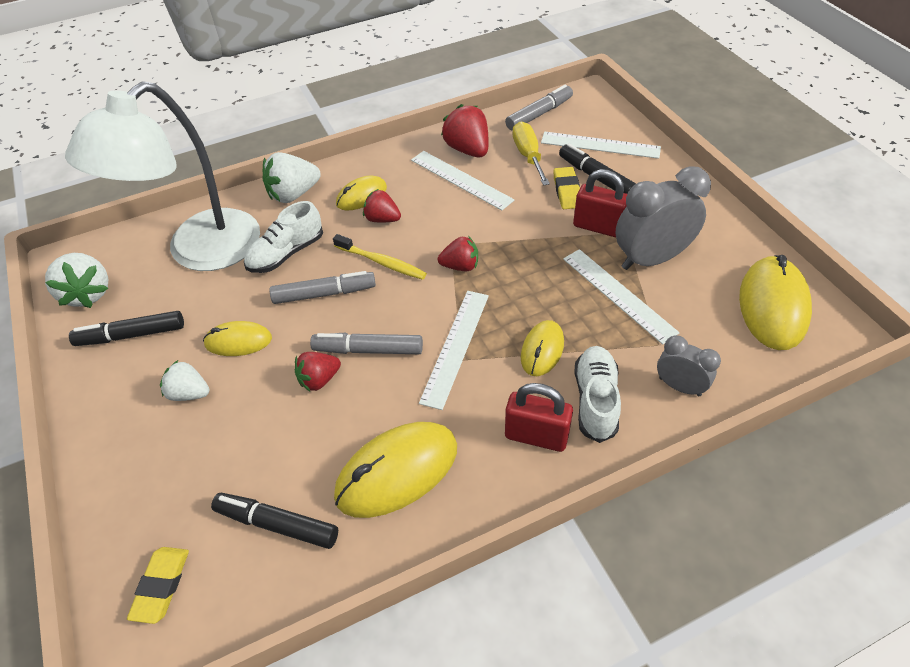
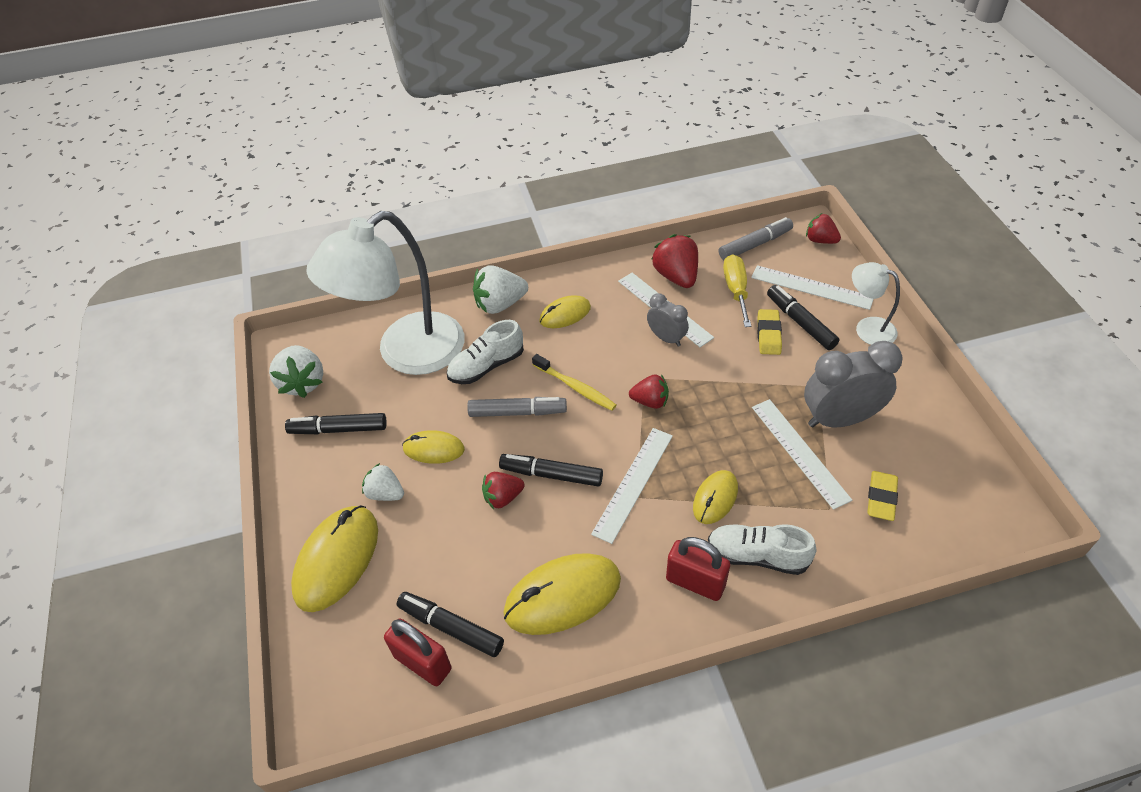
camera: 10 degrees right, 0 degrees up
(161, 586) = (348, 666): yellow eraser -> yellow eraser (881, 498)
(368, 350) = (551, 475): grey marker -> black marker
(382, 219) = (582, 342): red strawberry -> red strawberry (820, 240)
(595, 400) = (757, 556): white shoe -> white shoe turned 90 degrees counterclockwise
(598, 227) = (793, 377): red padlock -> red padlock (422, 663)
(660, 174) = (867, 328): none -> white lamp
(679, 386) = (841, 554): grey clock -> grey clock (666, 338)
(773, 306) = (952, 485): yellow mouse -> yellow mouse (337, 560)

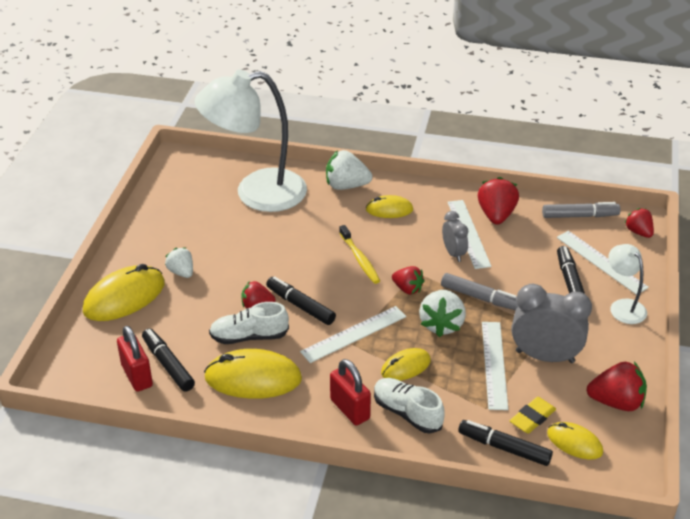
camera: 25 degrees right, 10 degrees down
(303, 382) = (174, 185): white strawberry -> white strawberry (441, 324)
(339, 429) = (178, 222): black marker -> black marker (504, 448)
(433, 449) = (232, 259): yellow mouse -> yellow mouse (574, 443)
(486, 366) = (306, 222): white shoe -> white shoe (249, 336)
(517, 412) = (306, 259): grey marker -> grey marker (480, 297)
(736, 290) = (536, 241): yellow screwdriver -> none
(768, 335) = (536, 281): yellow eraser -> none
(942, 440) = (616, 402): none -> red strawberry

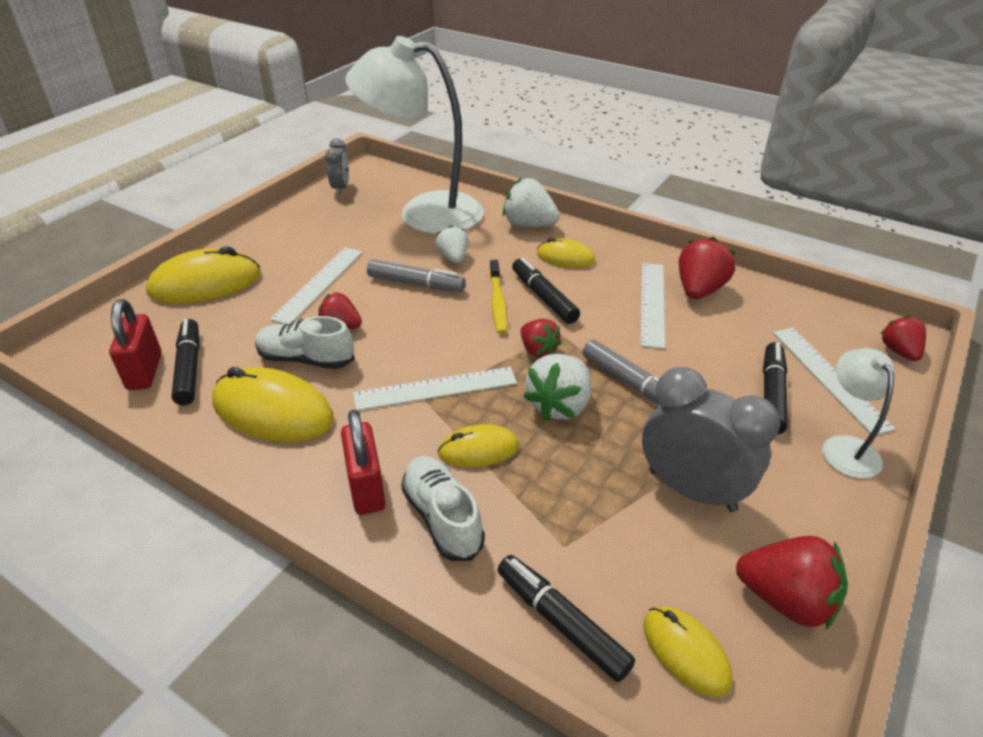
camera: 20 degrees right, 0 degrees up
(181, 272) = (285, 272): white strawberry -> white strawberry (453, 258)
(300, 306) = (392, 339): black marker -> black marker (543, 297)
(453, 253) = (621, 322): grey clock -> grey clock (341, 188)
(494, 364) = (608, 481): white ruler -> white ruler (319, 284)
(532, 418) = (631, 584): yellow eraser -> none
(579, 216) = (816, 314): grey marker -> grey marker (416, 284)

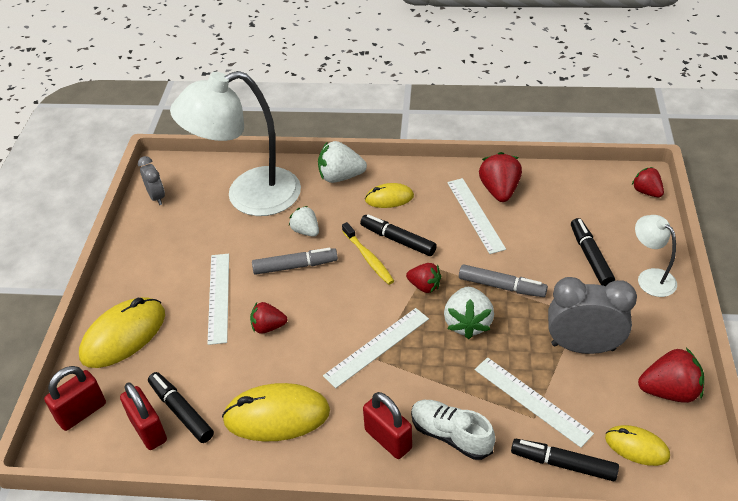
camera: 25 degrees left, 5 degrees up
(106, 332) = (82, 412): none -> red padlock
(306, 359) = (265, 365): white shoe -> none
(478, 449) = (439, 379): yellow mouse -> none
(829, 378) = (616, 230): white ruler -> white ruler (532, 401)

